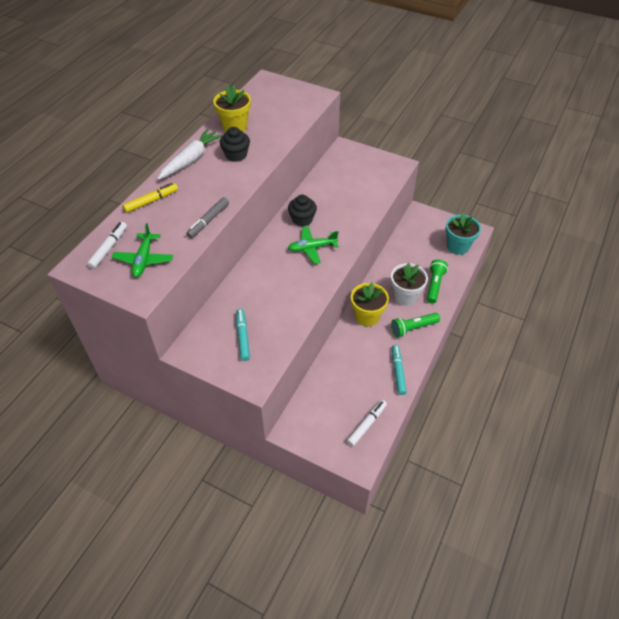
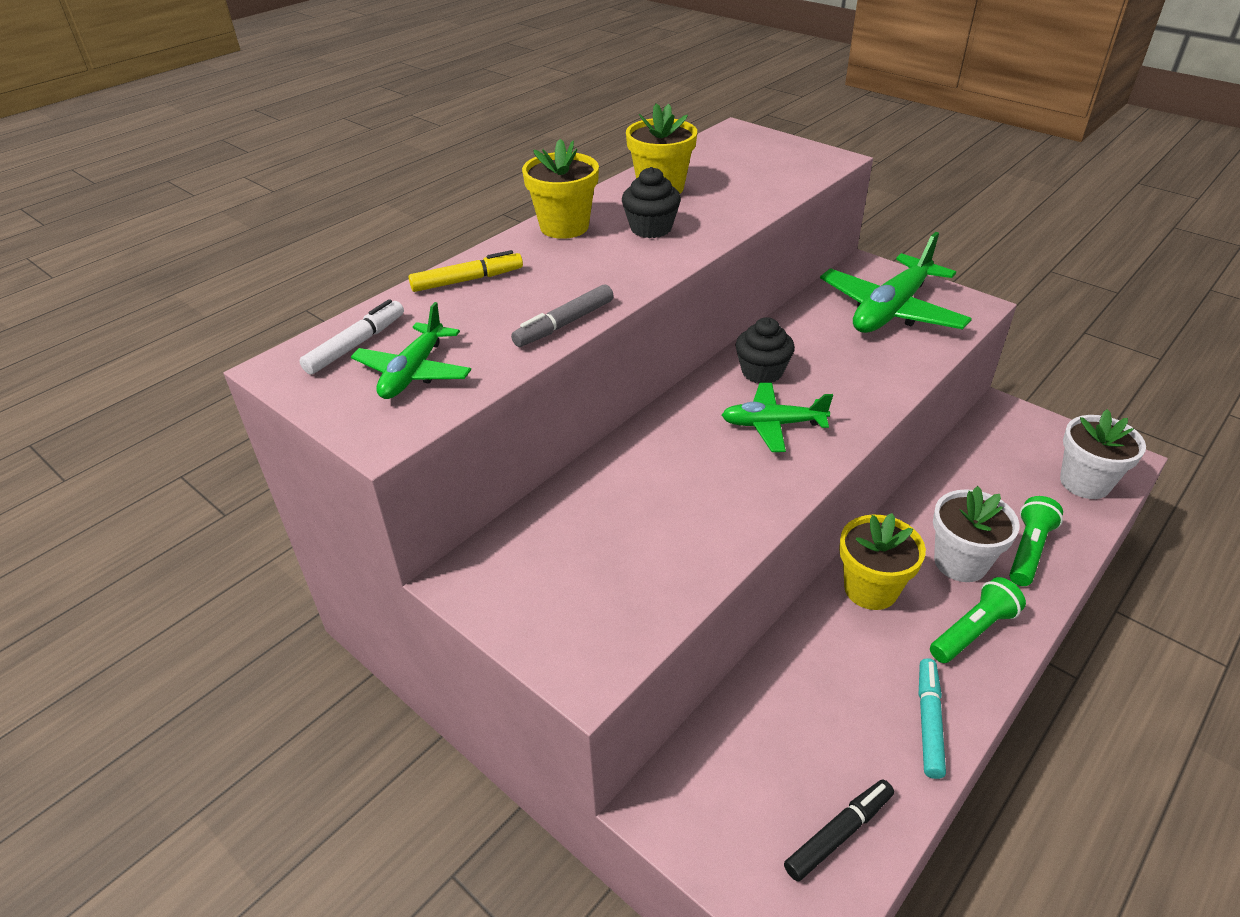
camera: 15 degrees right, 10 degrees down
(191, 159) = (564, 227): white carrot -> yellow flower pot
(242, 337) = (587, 572): turquoise marker -> none
(359, 173) = (891, 310): none -> green plane
(366, 424) = (838, 833): white marker -> black marker
(413, 328) = (973, 631): green flashlight -> green flashlight turned 150 degrees clockwise
(457, 246) = (1085, 482): turquoise flower pot -> white flower pot

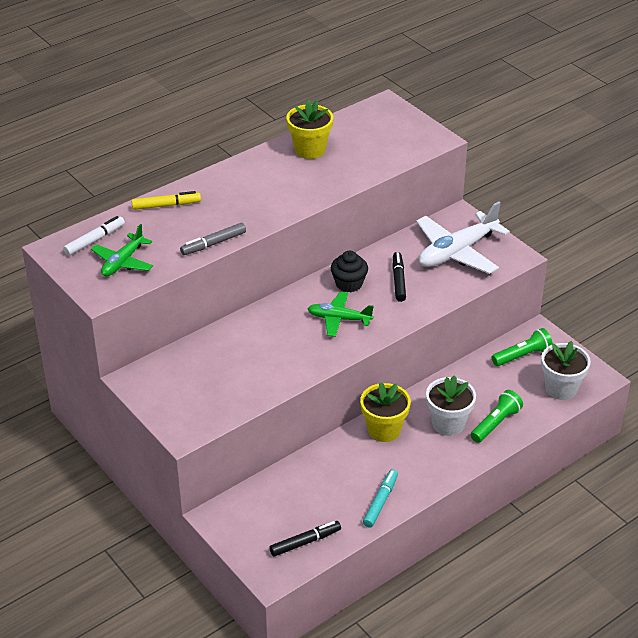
camera: 10 degrees right, 0 degrees up
(564, 227) = (236, 173): yellow flower pot -> none
(651, 228) = (290, 182): black cupcake -> none
(831, 358) = (398, 280): none -> black marker
(891, 310) = (457, 252): green plane -> white plane
(973, 631) = (433, 462): green flashlight -> green flashlight (522, 355)

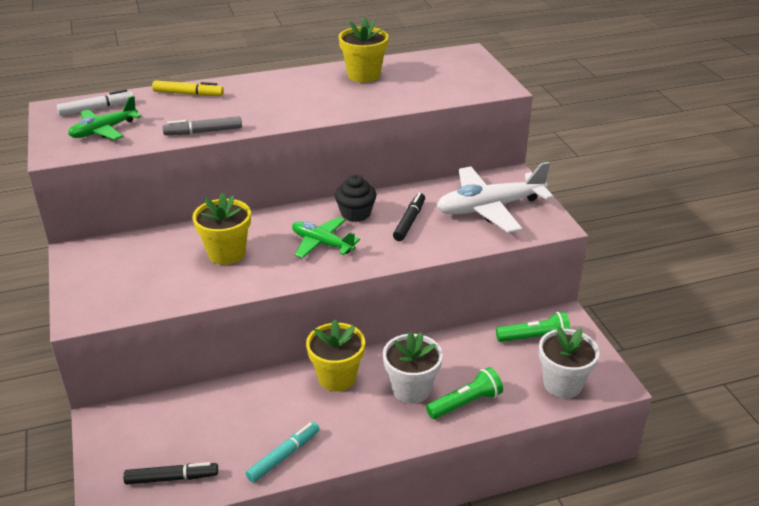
camera: 20 degrees right, 5 degrees down
(264, 347) = (226, 253): none -> yellow flower pot

